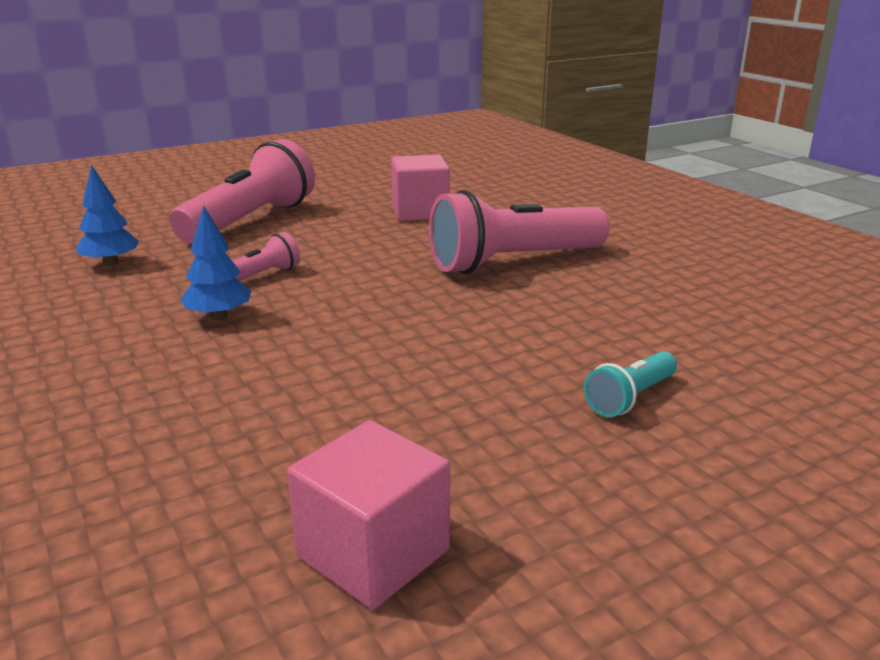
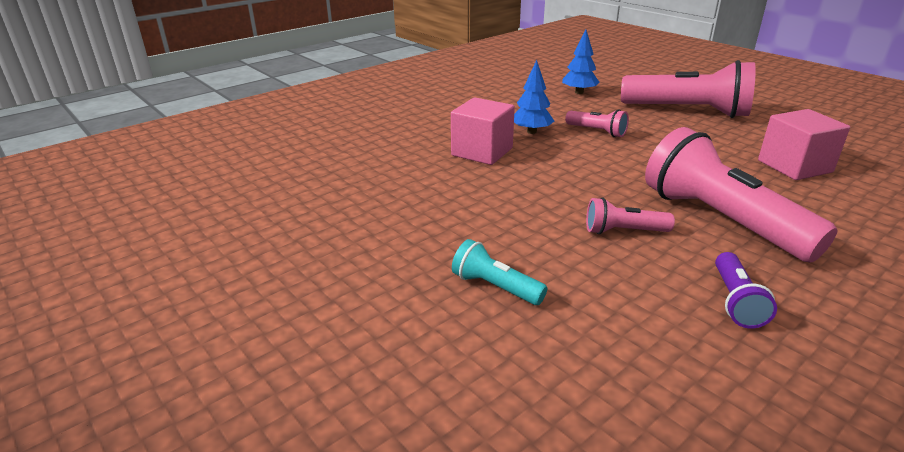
camera: 80 degrees right, 5 degrees up
(373, 553) = (316, 208): pink cube -> pink cube (482, 152)
(522, 308) = (623, 231): none -> pink flashlight
(649, 287) = (736, 301): none -> purple flashlight

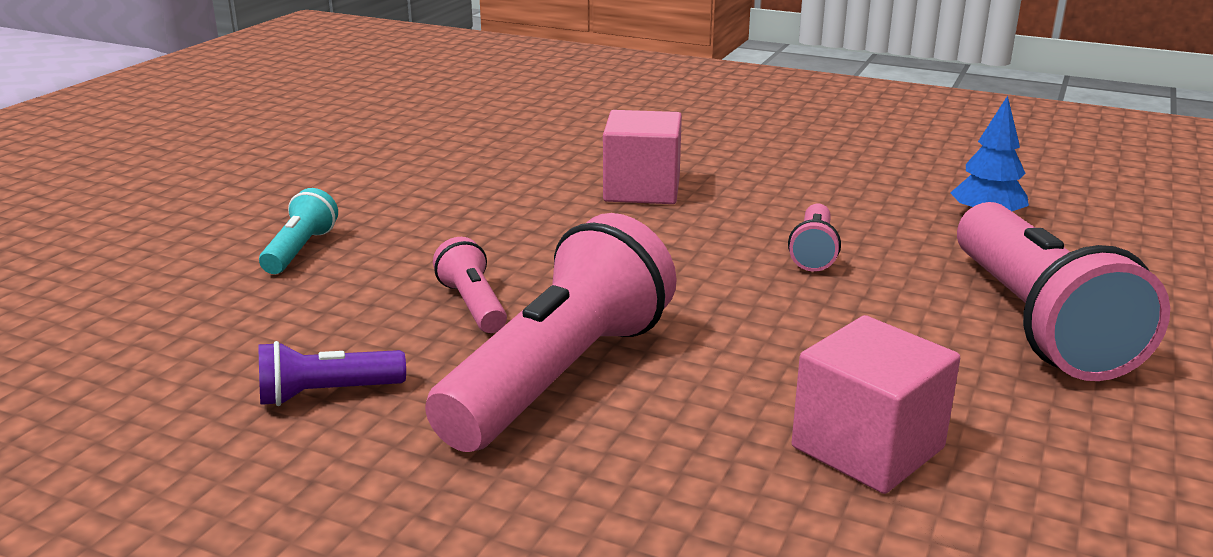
camera: 65 degrees right, 5 degrees down
(531, 131) = (752, 208): blue tree -> none

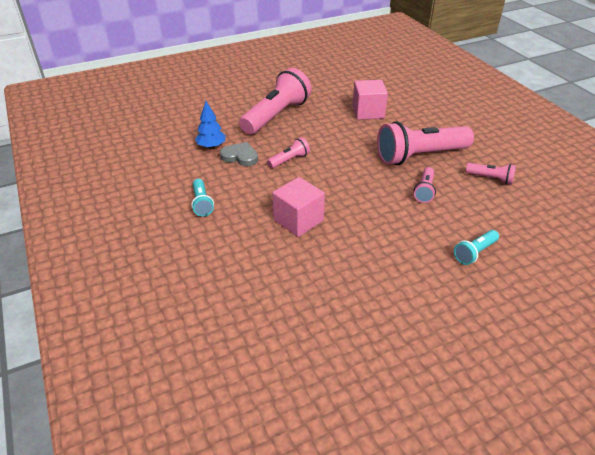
camera: 140 degrees left, 15 degrees up
(327, 394) = (491, 179): purple flashlight -> pink flashlight
(811, 159) = (202, 203): none -> turquoise flashlight
(904, 224) = (240, 156): none -> grey heart

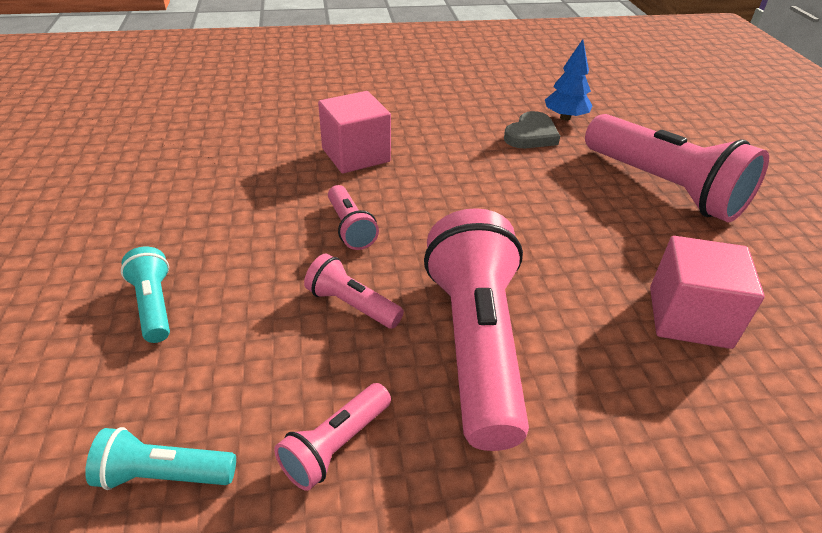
camera: 105 degrees right, 0 degrees up
(202, 203) = (430, 98): turquoise flashlight -> turquoise flashlight (164, 474)
(289, 160) = (509, 174): pink flashlight -> pink flashlight (350, 228)

